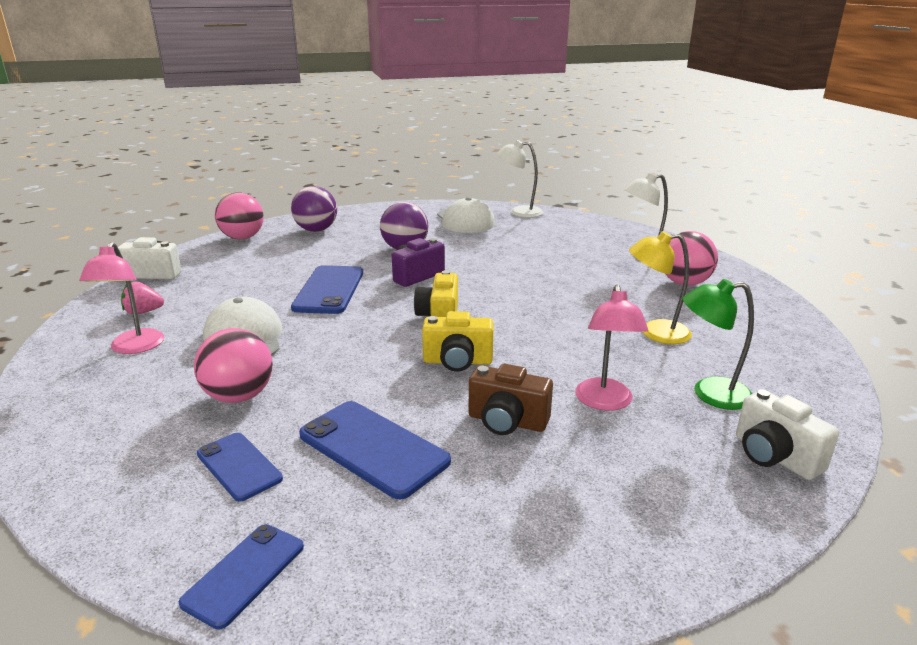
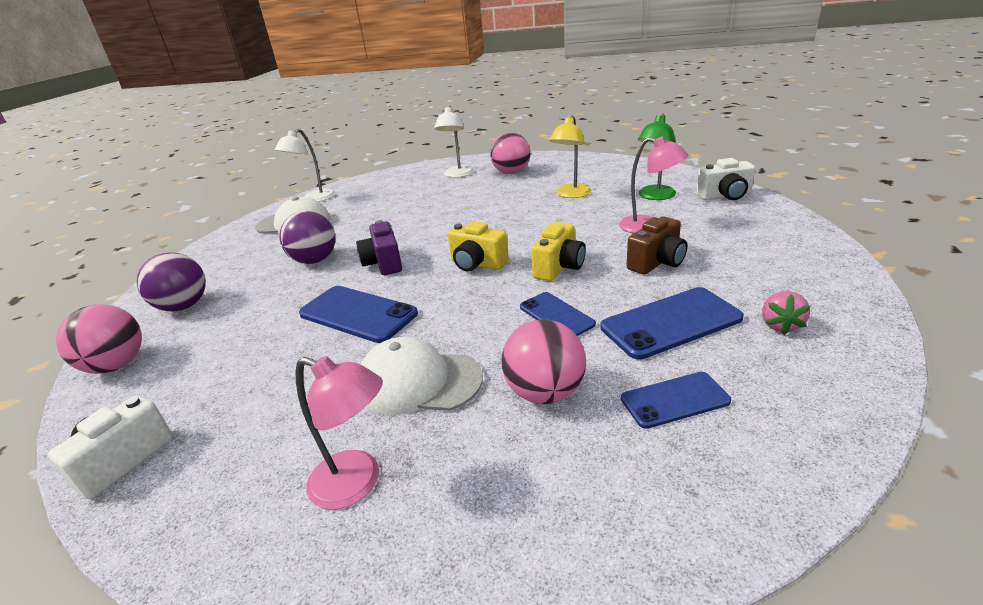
camera: 60 degrees left, 5 degrees up
(143, 312) = (251, 473): pink strawberry -> pink strawberry (780, 325)
(244, 574) = (831, 405): blue phone -> blue phone (556, 315)

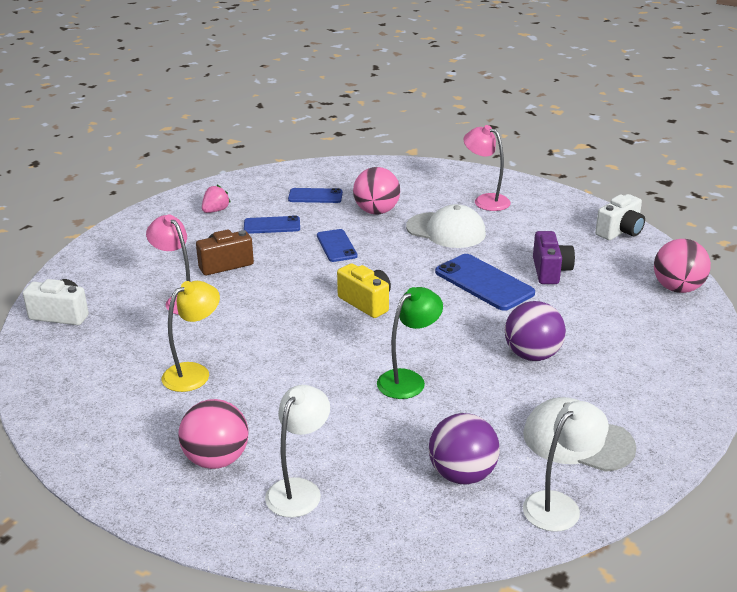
camera: 165 degrees left, 0 degrees up
(184, 306) = (657, 332): purple ball -> purple ball (462, 474)
(383, 263) = (456, 329): purple camera -> purple camera (550, 271)
(559, 267) = (301, 280): yellow camera -> none
(655, 196) = (118, 337): green lamp -> green lamp (408, 380)
(670, 323) = (272, 225): blue phone -> blue phone, size x0.62

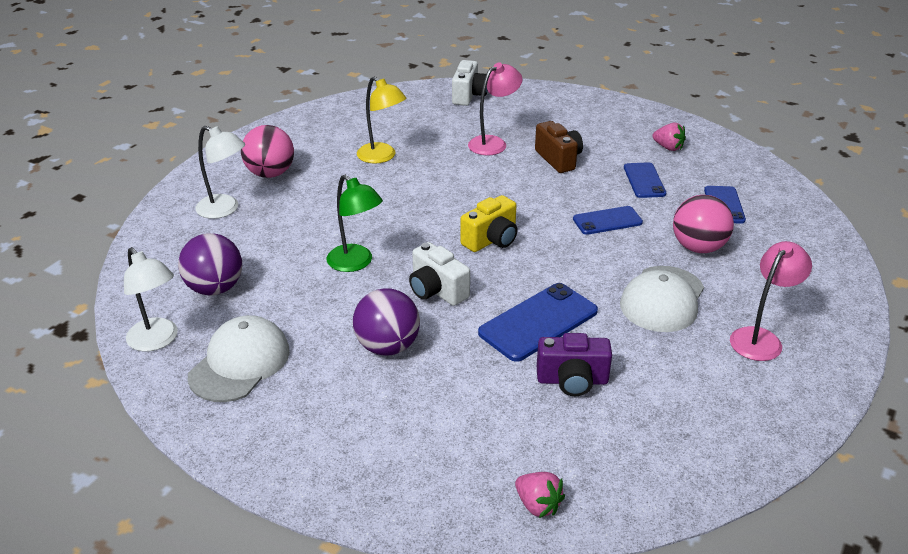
camera: 90 degrees right, 5 degrees up
(620, 231) = (701, 469): white camera -> white camera (437, 291)
(677, 288) = (538, 505): pink ball -> pink strawberry

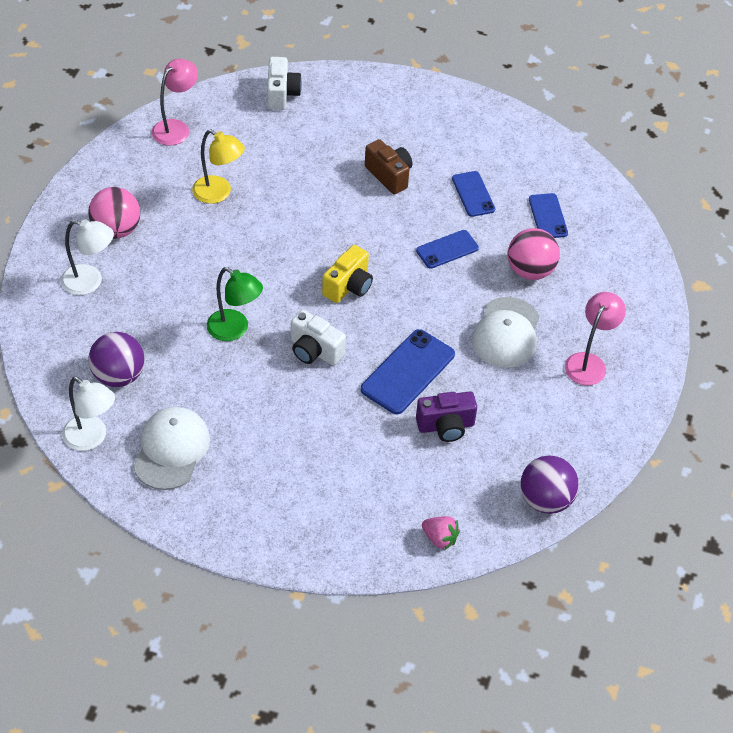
camera: 15 degrees left, 15 degrees up
(387, 347) = (289, 415): purple ball -> purple ball (545, 500)
(493, 143) = (322, 161): pink lamp -> pink lamp (176, 128)
(668, 147) = (490, 147): pink strawberry -> none

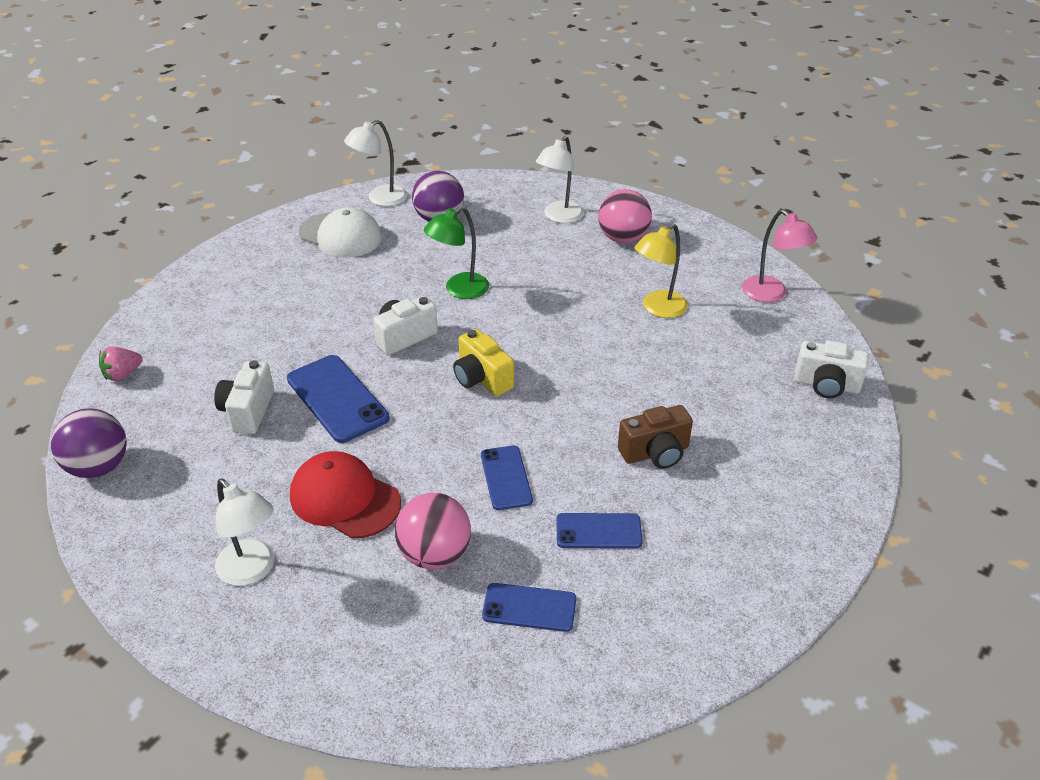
camera: 110 degrees right, 10 degrees down
(446, 426) = (248, 411): purple camera -> white camera
(506, 333) = (344, 499): white cap -> red cap
(589, 362) = (252, 570): pink lamp -> white lamp

